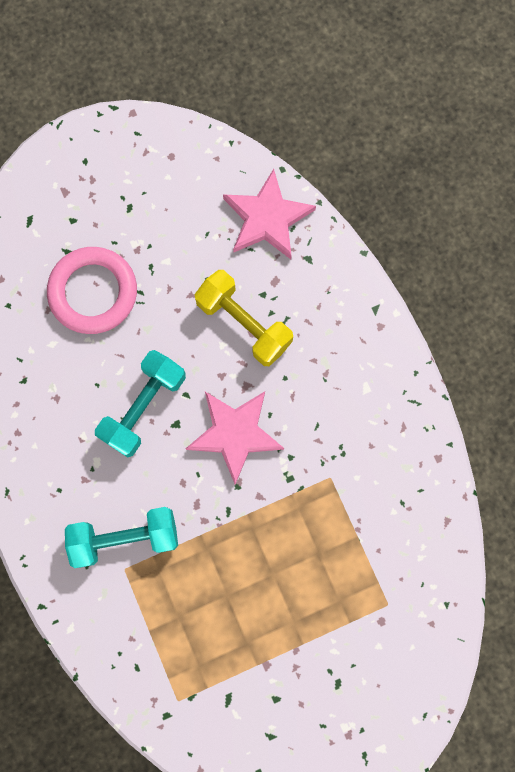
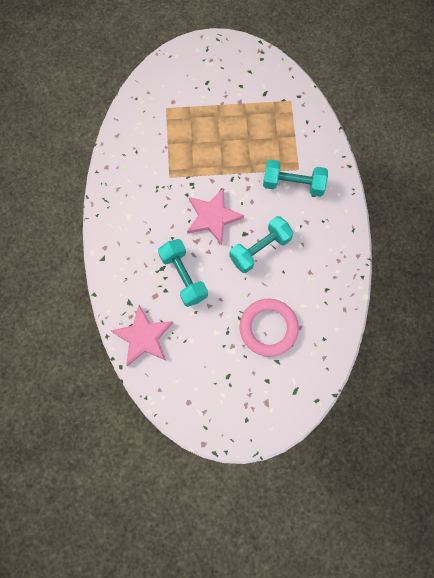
camera: 160 degrees left, 5 degrees down
(244, 324) = (183, 276): yellow dumbbell -> turquoise dumbbell

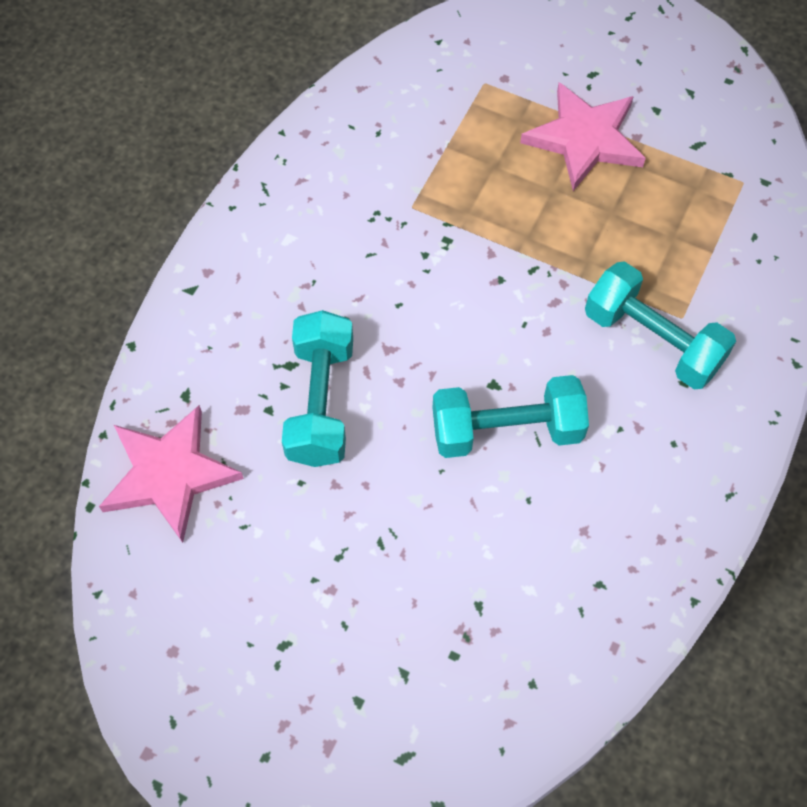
camera: 30 degrees right, 10 degrees down
(213, 217) = (449, 321): pink star -> pink star (584, 139)
(268, 328) = (427, 595): pink ring -> none

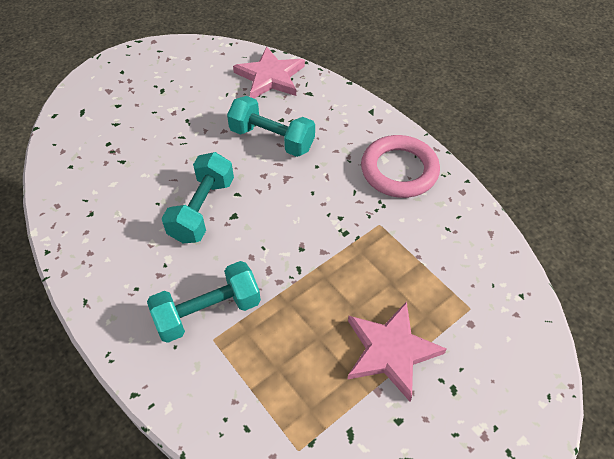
camera: 115 degrees right, 10 degrees down
(302, 214) = (399, 170): none -> pink ring

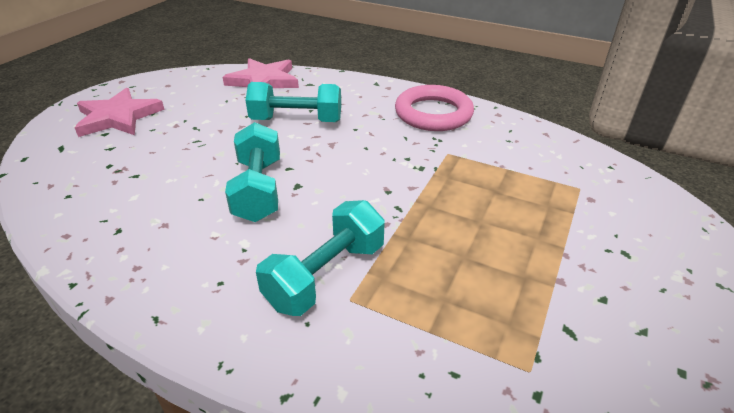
camera: 25 degrees left, 15 degrees down
(390, 351) = (543, 243): pink star -> pink star (118, 117)

